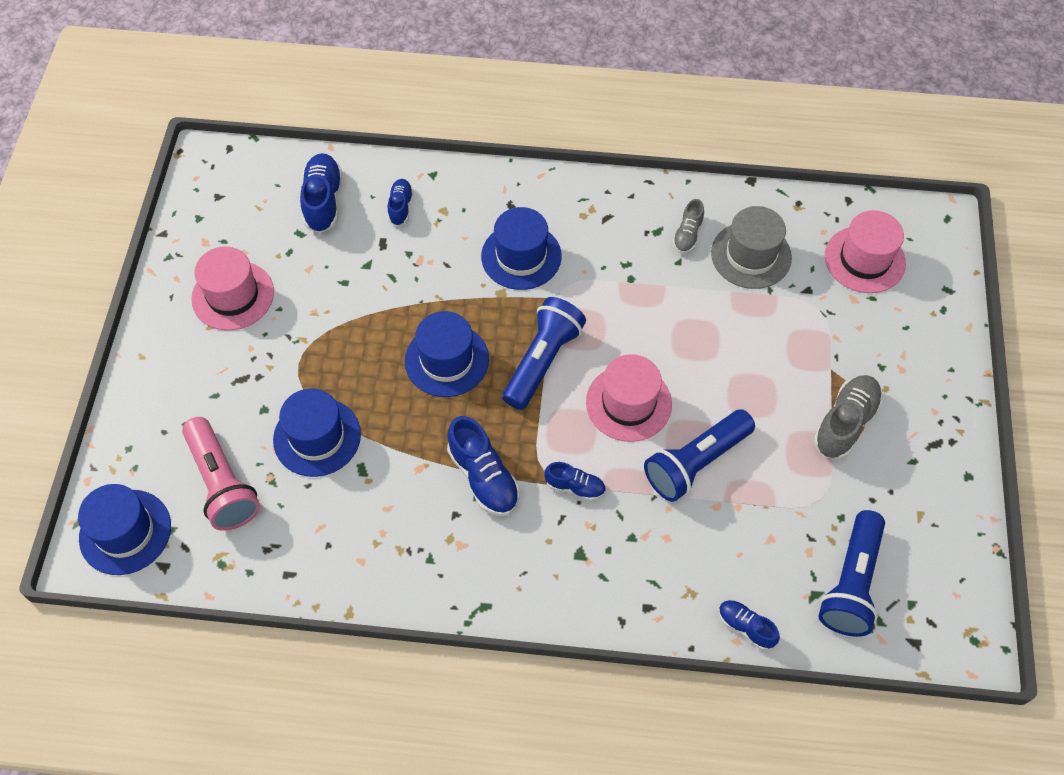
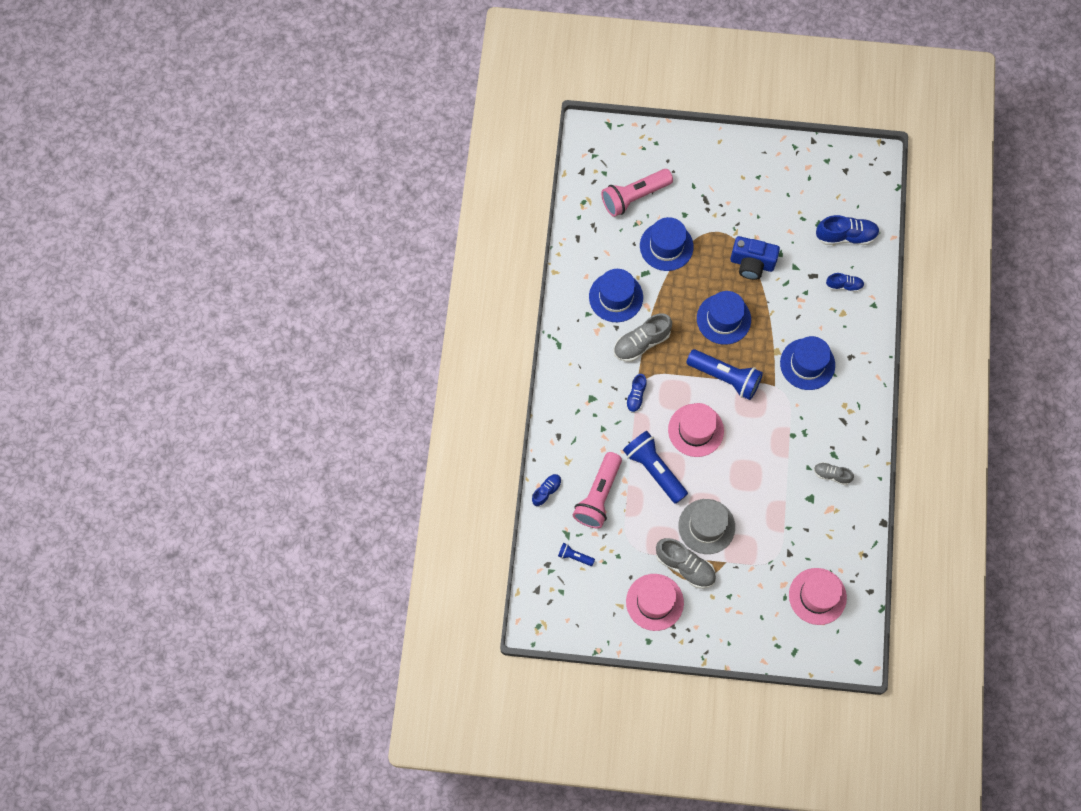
camera: 90 degrees right, 10 degrees up
(125, 532) = (602, 149): blue hat -> blue hat (616, 297)
(233, 295) = (767, 188): pink hat -> pink hat (654, 602)
(357, 319) = (752, 264): none -> blue camera
(483, 477) = (641, 343): blue shoe -> grey shoe
(745, 545) = (598, 495): none -> pink flashlight
(751, 255) = (816, 517): grey hat -> grey hat (706, 526)
(851, 583) = (574, 556): blue flashlight -> blue flashlight, size x0.47

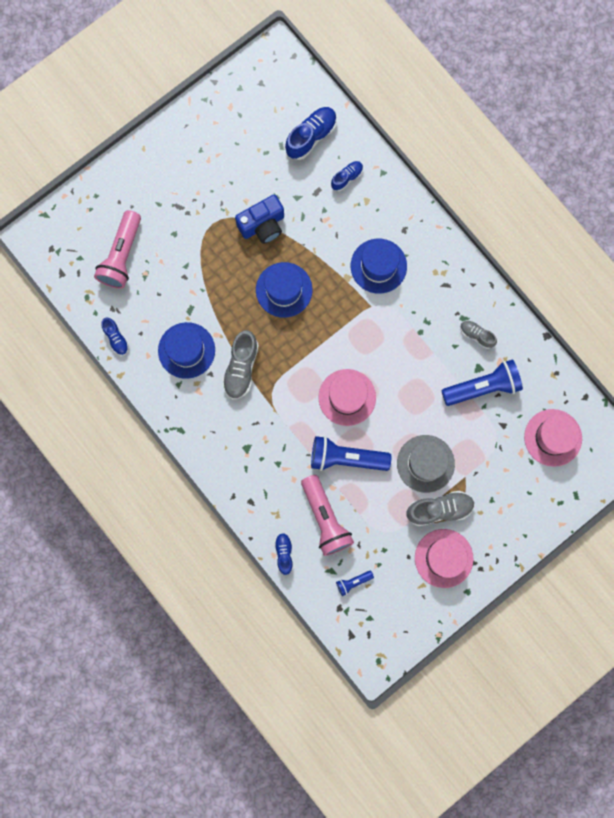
camera: 45 degrees left, 10 degrees up
(636, 396) = (278, 414): blue shoe -> blue shoe (116, 338)
(666, 246) = (185, 272): blue hat -> none
(725, 377) = (329, 335): blue flashlight -> blue flashlight (483, 387)
(831, 475) = (476, 335): grey shoe -> grey shoe turned 60 degrees clockwise

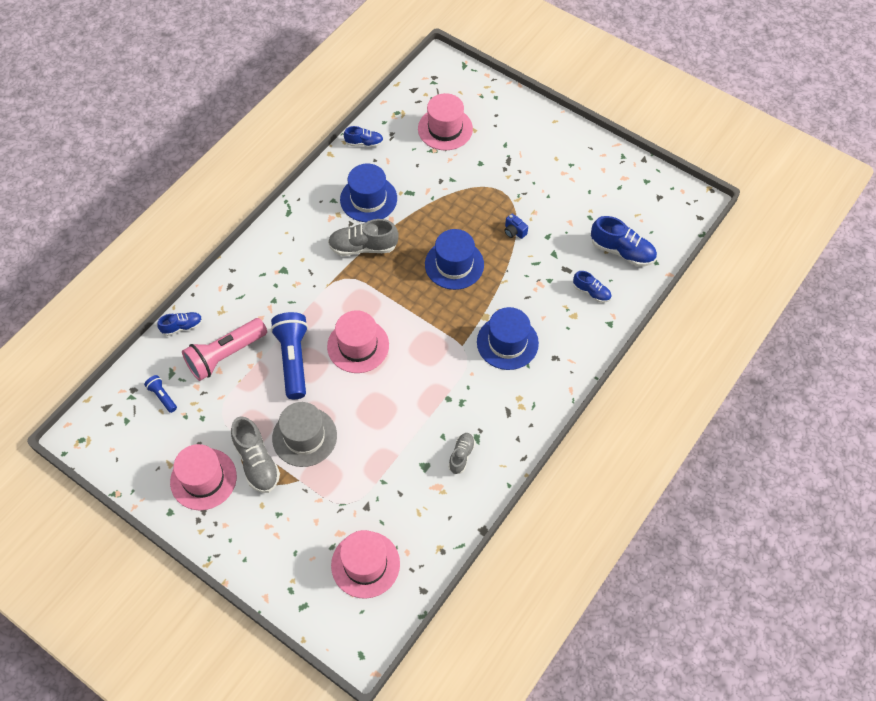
camera: 75 degrees right, 20 degrees down
(116, 338) = (364, 143): blue shoe -> blue shoe turned 135 degrees counterclockwise
(122, 255) = (445, 129): pink flashlight -> pink hat
(262, 225) = (514, 231): blue camera -> blue camera, size x0.48
(483, 387) = (404, 475): blue flashlight -> none

